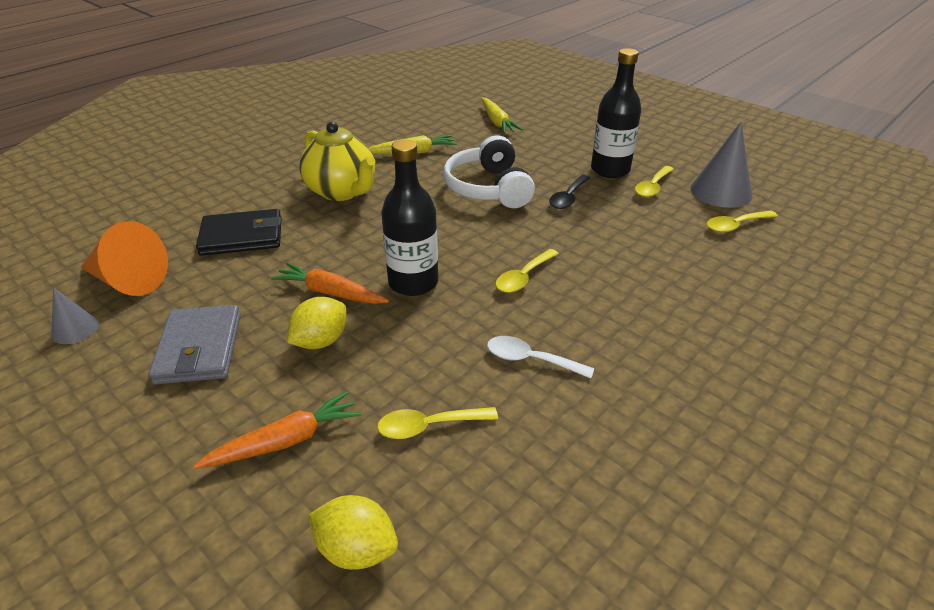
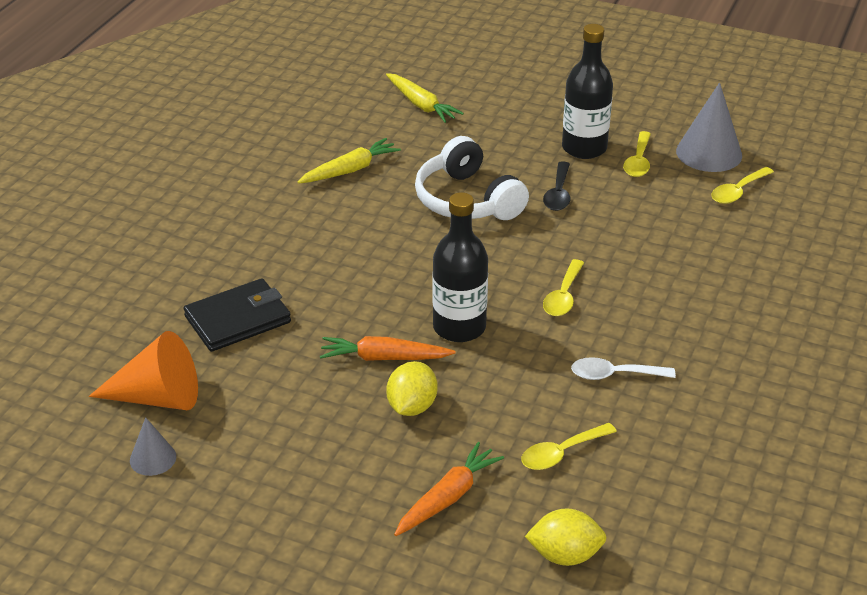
camera: 20 degrees left, 0 degrees up
(199, 348) = (299, 443): grey wallet -> none
(342, 191) = (306, 239): yellow teapot -> none

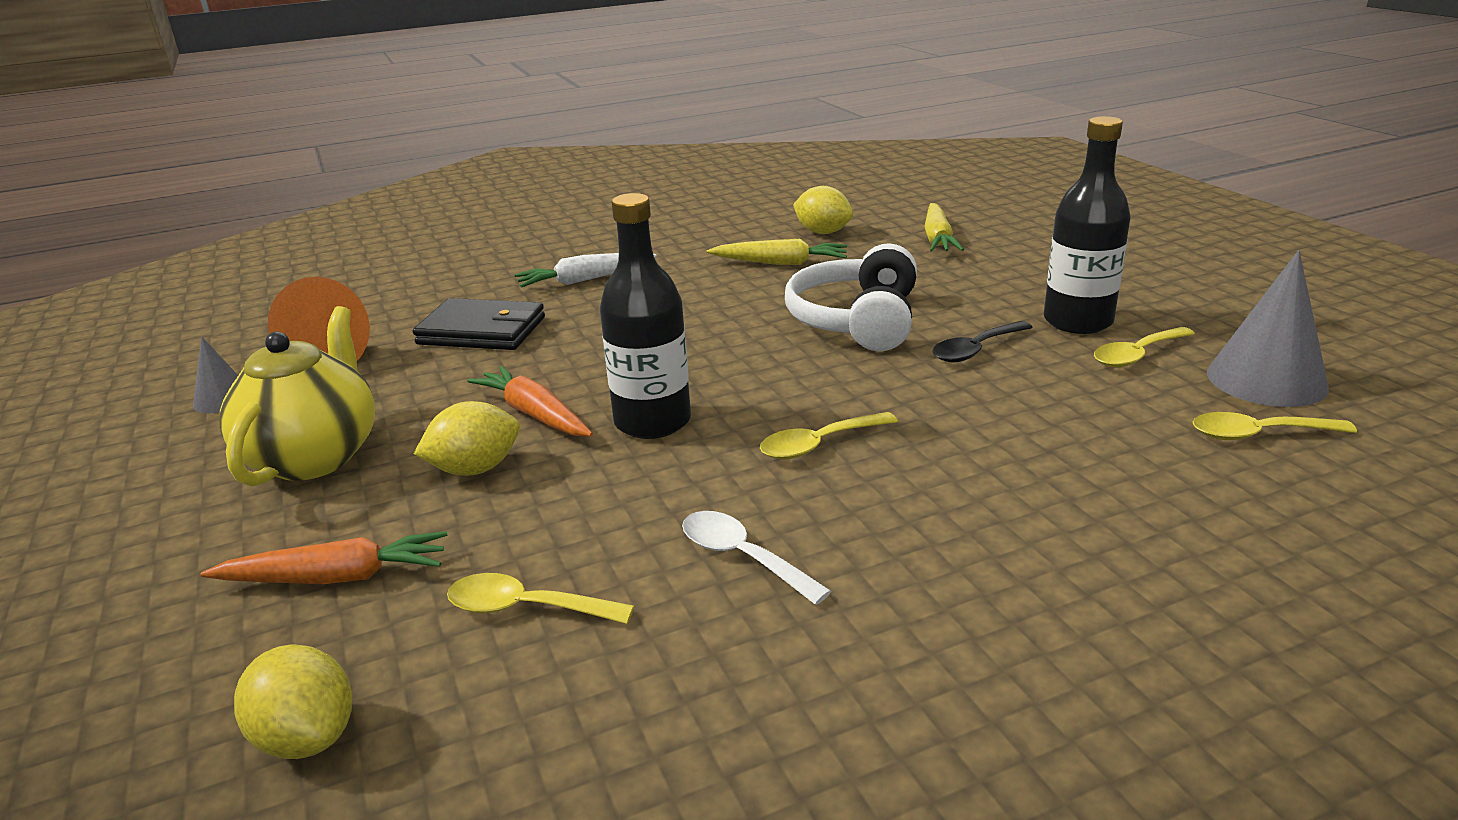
camera: 45 degrees right, 10 degrees down
(234, 244) = (585, 280): none -> white carrot
(301, 453) = (315, 456): none -> yellow teapot
(336, 128) = (823, 232): none -> yellow lemon

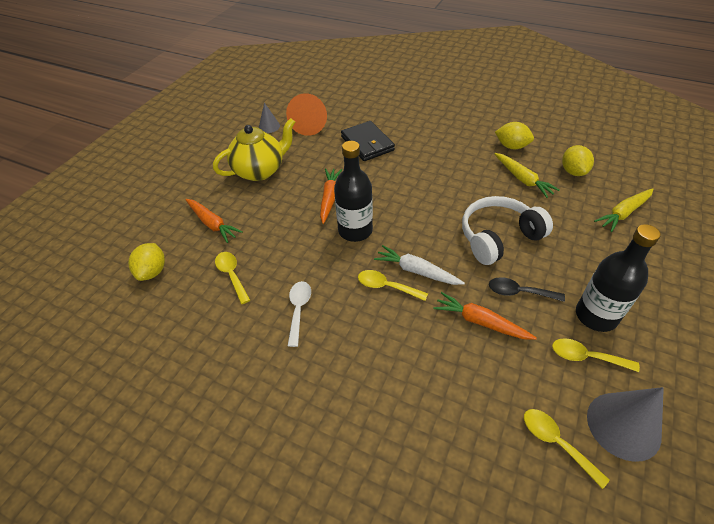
camera: 50 degrees right, 20 degrees up
(475, 469) = (286, 210): yellow lemon -> yellow lemon (511, 146)
(585, 280) = (435, 137): white carrot -> white carrot (416, 271)
(992, 398) = (480, 322): none -> orange carrot

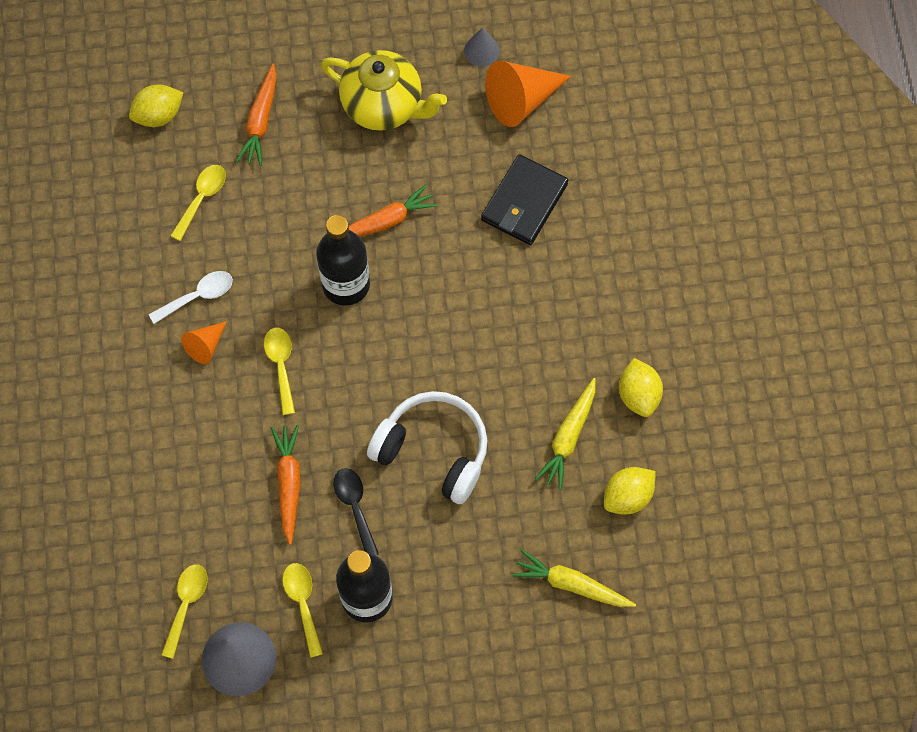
camera: 55 degrees right, 20 degrees up
(339, 322) = (206, 345): none -> orange cone
(416, 271) = (322, 385): white carrot -> none

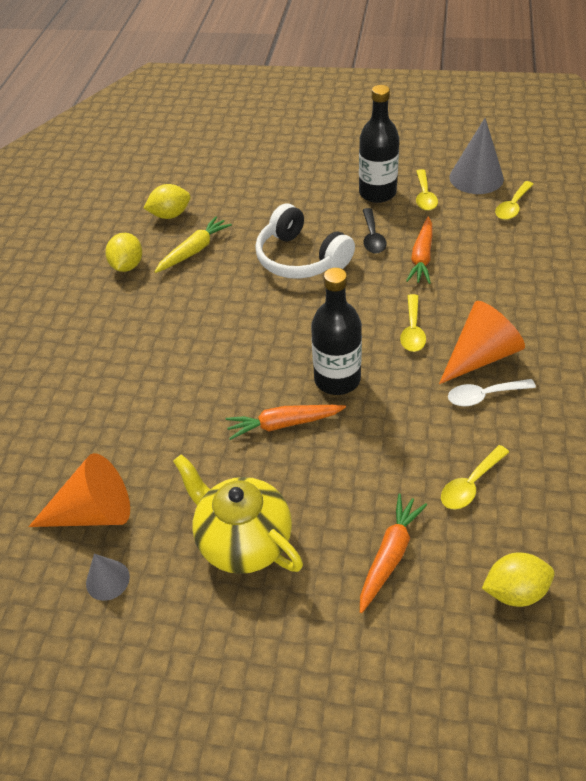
camera: 160 degrees left, 20 degrees down
(206, 345) = (480, 356): orange cone -> orange cone, size x1.83
(524, 202) = (142, 414): black wallet -> none
(571, 584) = (233, 181): yellow carrot -> none

